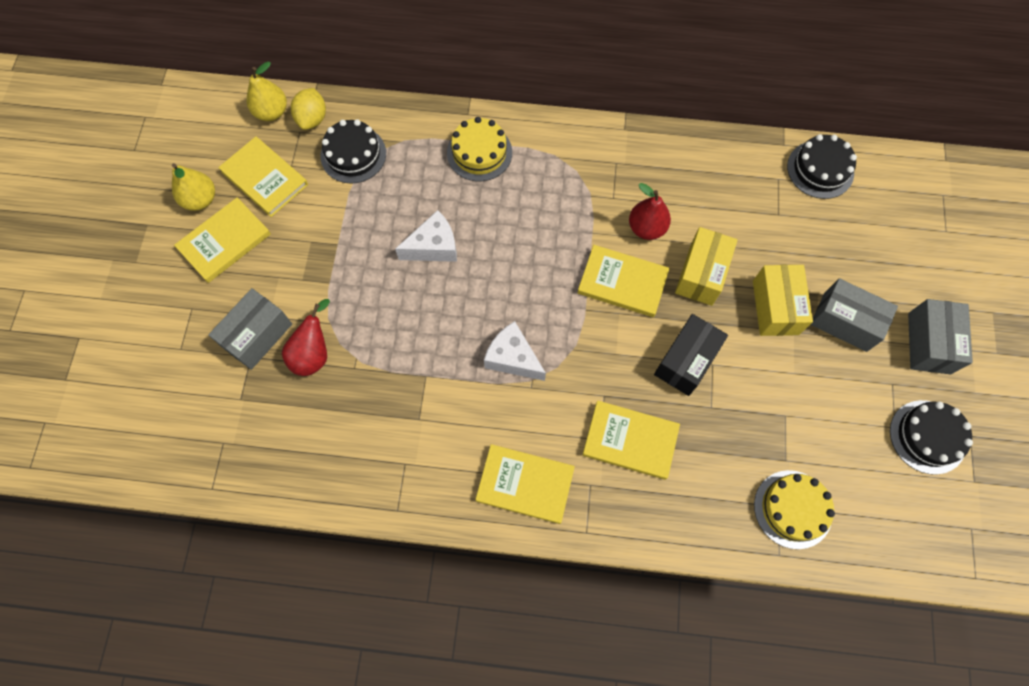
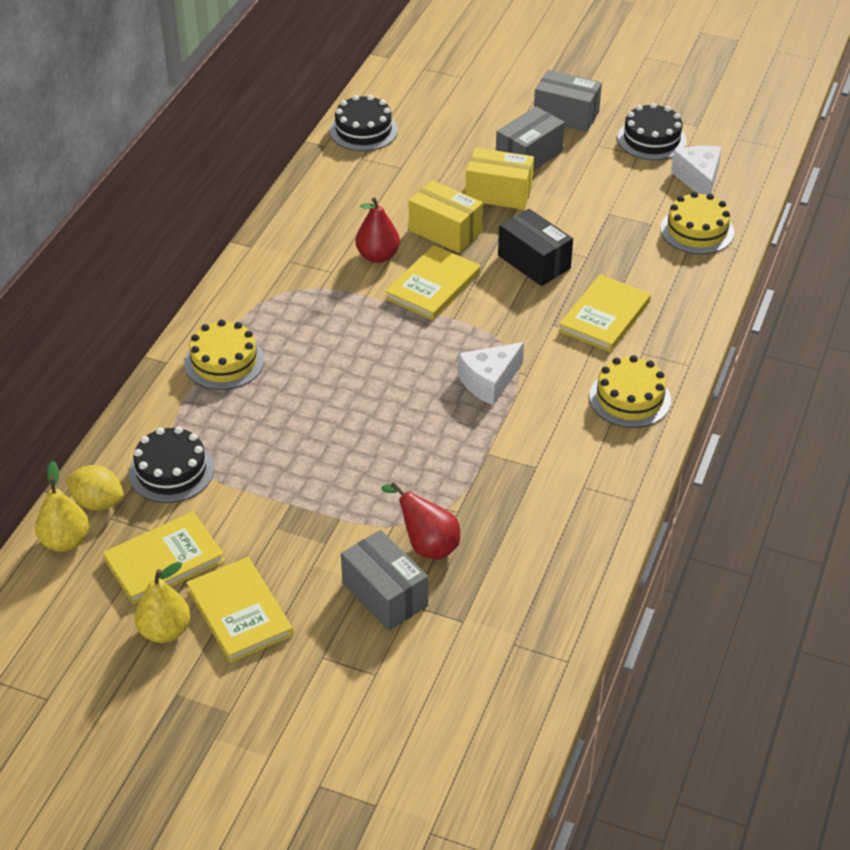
camera: 75 degrees left, 25 degrees down
(433, 247) = (330, 420): white cheese -> white cheese (698, 179)
(525, 484) = (630, 398): yellow book -> yellow cake

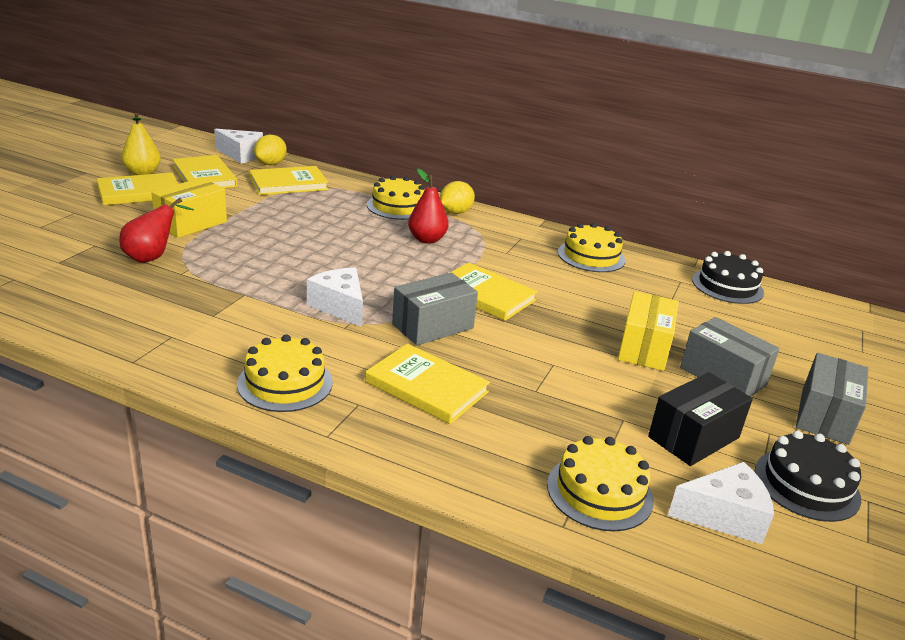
camera: 90 degrees right, 15 degrees down
(65, 541) = (241, 155): yellow pear -> white cheese
(171, 471) = (288, 184): black cake -> yellow book
(230, 312) = (455, 212): none -> yellow lemon
(322, 212) = (591, 256): none -> yellow cake
(378, 256) = (529, 274): red pear -> red pear (427, 239)
(385, 594) = (113, 237): grey box -> grey box (433, 326)
(445, 231) = (571, 310): yellow box -> yellow box (191, 223)
(534, 262) = (524, 354): black box -> black box (693, 437)

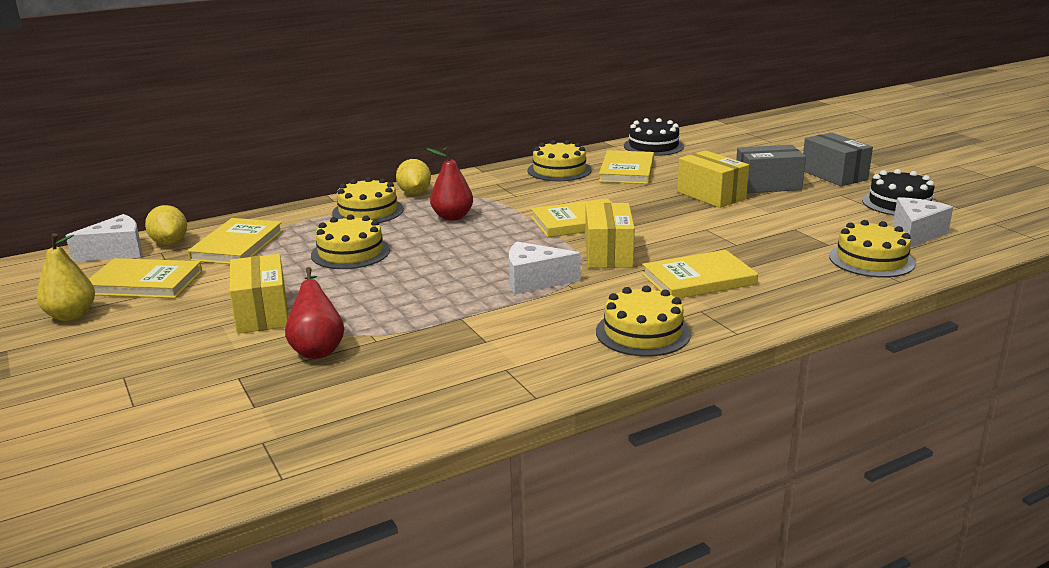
camera: 50 degrees left, 5 degrees down
(139, 192) = (129, 327): yellow book -> yellow book (627, 171)
(317, 222) = (350, 252): none -> yellow cake
(433, 326) = (608, 254): grey box -> yellow box
(693, 437) = (830, 215): black box -> none

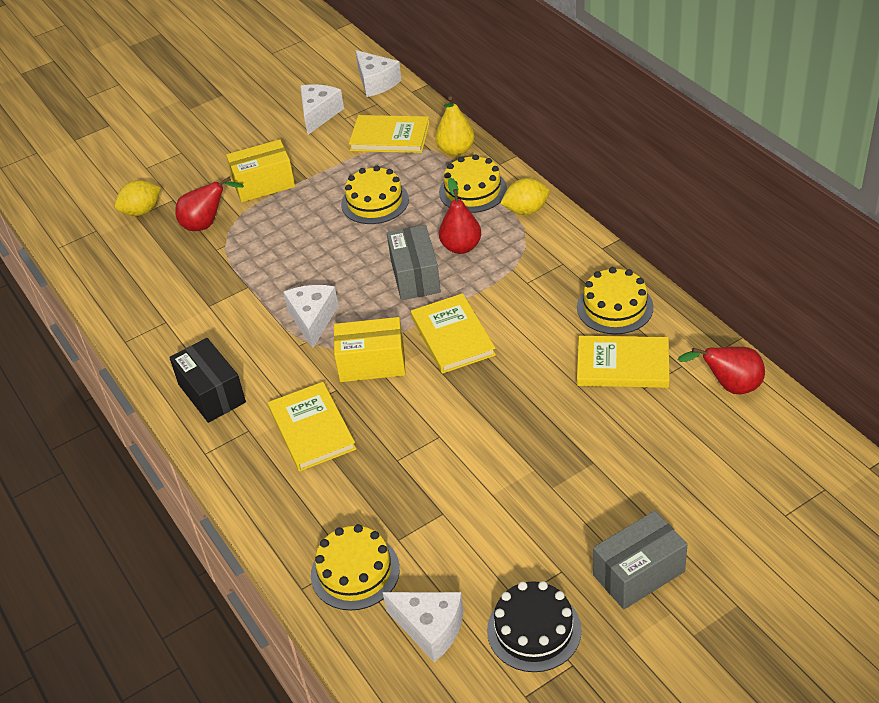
camera: 90 degrees right, 20 degrees up
(71, 315) = (268, 101): yellow pear -> yellow pear (456, 150)
(145, 283) = (319, 114): yellow book -> white cheese
(169, 243) = (395, 101): yellow lemon -> yellow lemon (141, 211)
(643, 332) = (212, 393): yellow cake -> black box
(653, 146) = (730, 386): black cake -> red pear
(711, 195) = (544, 442): yellow box -> none
(767, 185) = (586, 498): grey box -> grey box (415, 276)

